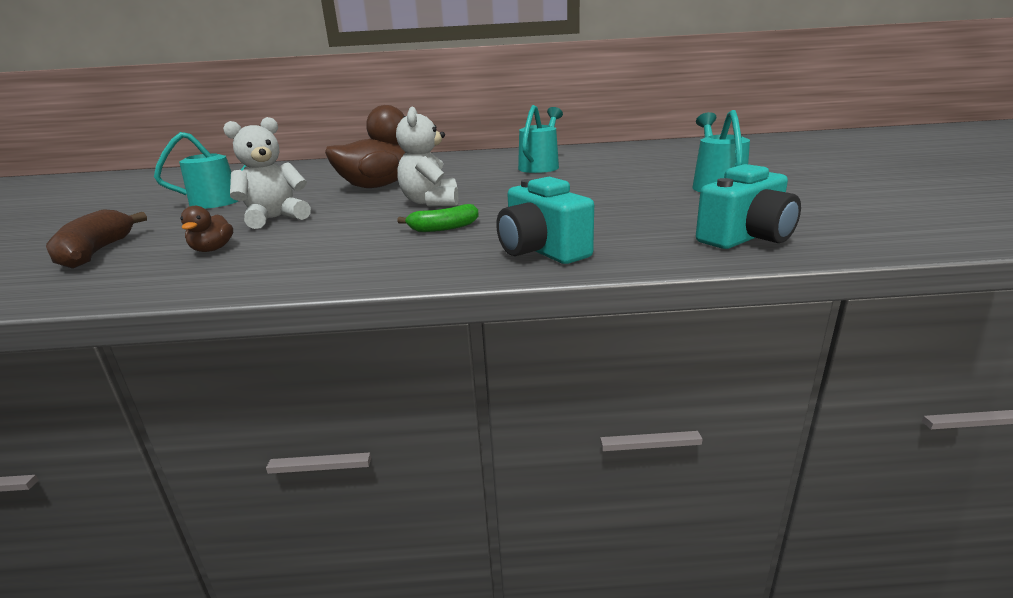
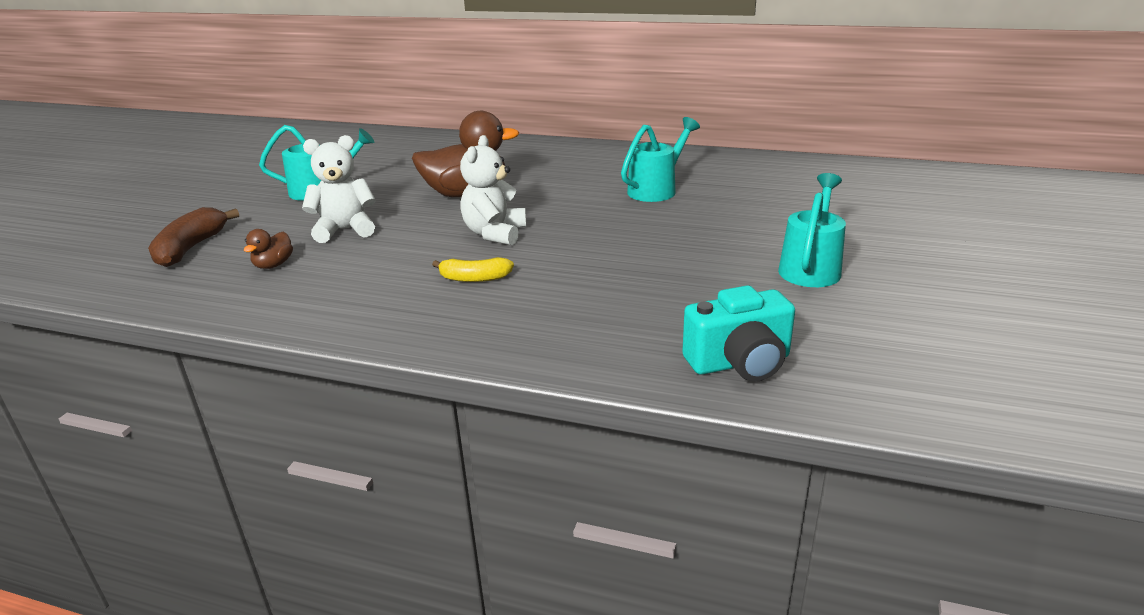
camera: 20 degrees right, 5 degrees up
(443, 228) = (474, 278): green banana -> yellow banana
(541, 251) = (530, 334): turquoise camera -> none

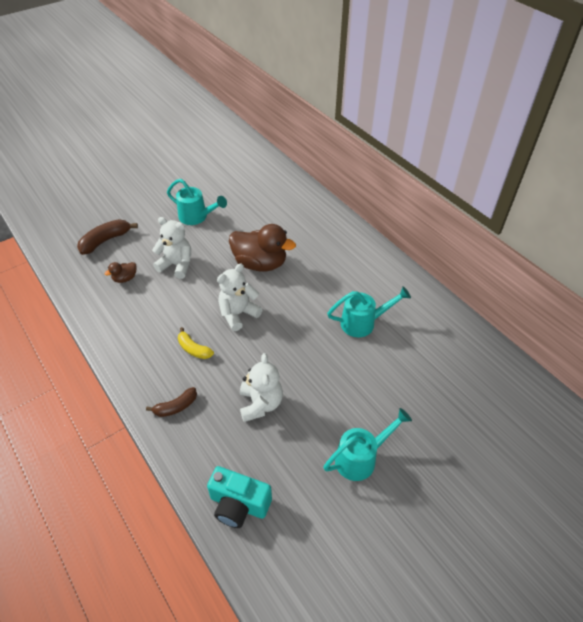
camera: 35 degrees right, 20 degrees up
(522, 330) = (176, 407): none -> brown banana
(634, 281) = (260, 404): none -> white teddy bear

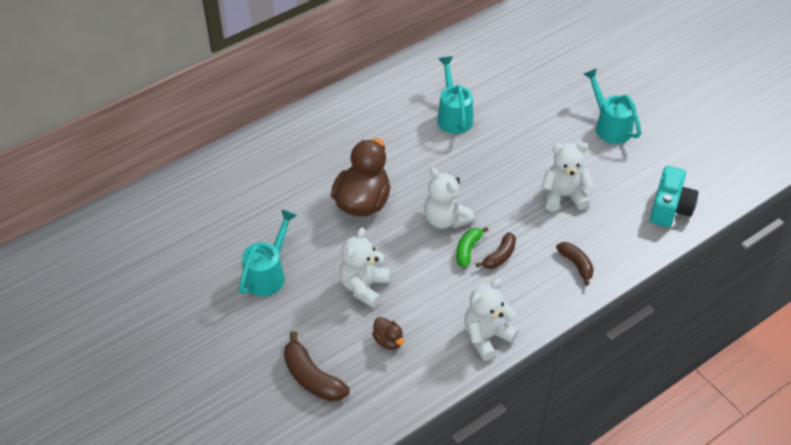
camera: 90 degrees left, 0 degrees up
(113, 336) = (486, 337): none -> white teddy bear
(194, 349) = (499, 256): yellow banana -> brown banana
(203, 327) = (468, 250): none -> green banana

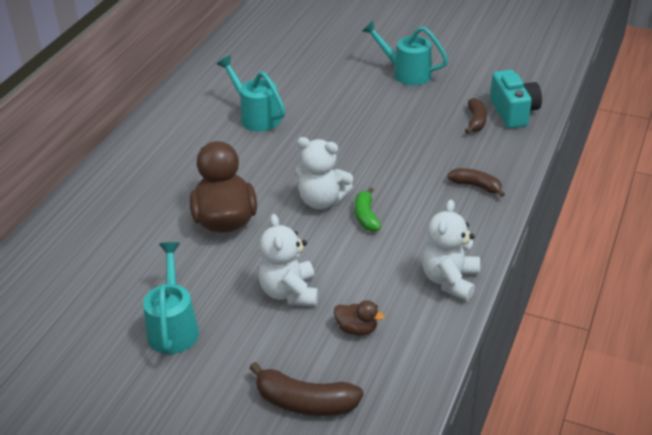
camera: 30 degrees left, 10 degrees down
(499, 256) = (401, 209): brown banana -> brown banana (476, 121)
(563, 196) = (415, 139): white teddy bear -> none

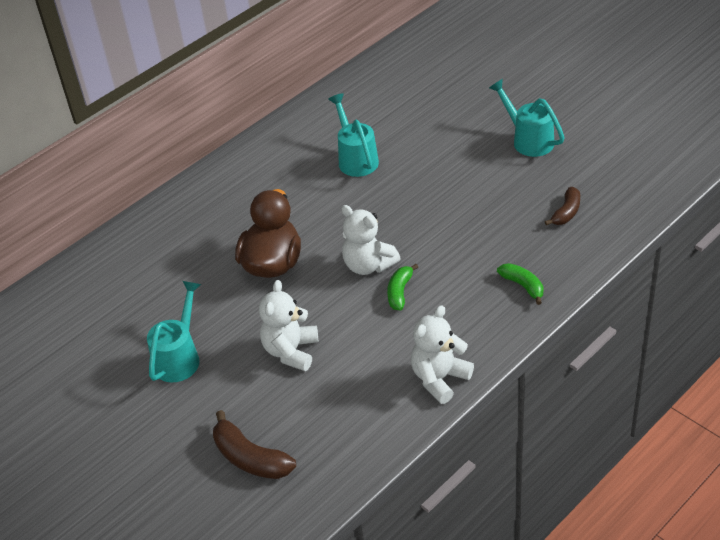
camera: 25 degrees right, 5 degrees up
(357, 329) = (330, 403): brown duck -> none
(476, 186) = (523, 286): brown banana -> green banana
(513, 112) = (612, 210): turquoise camera -> none

